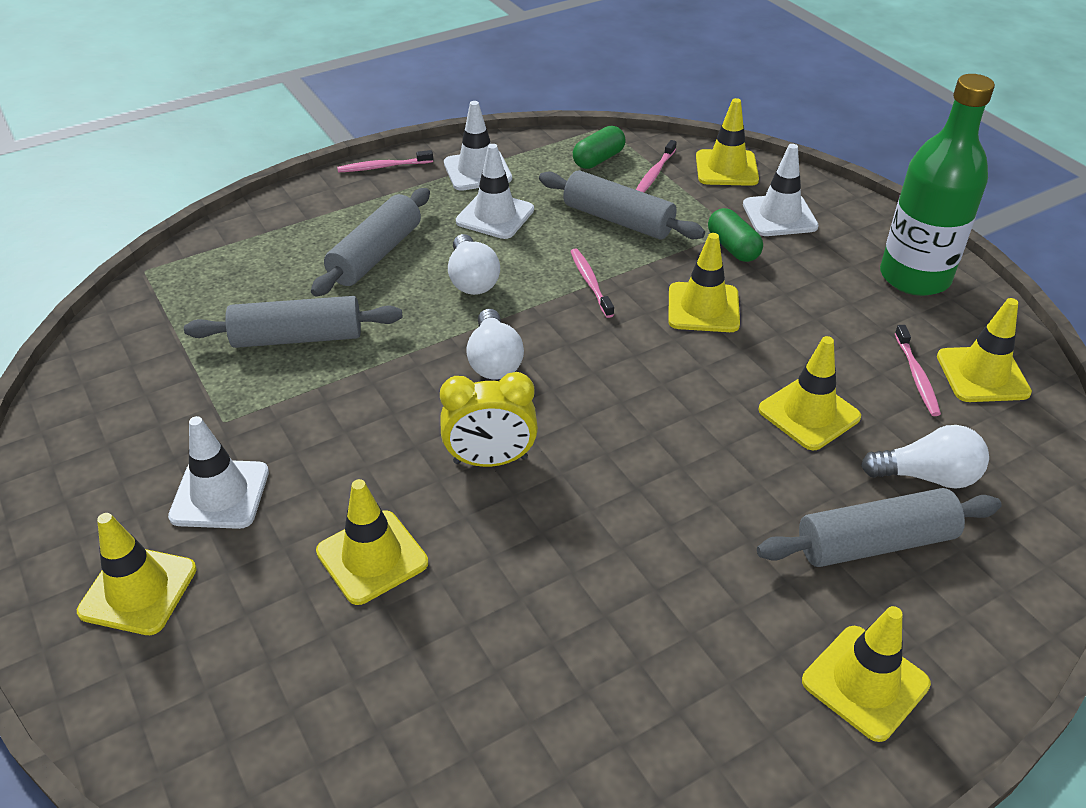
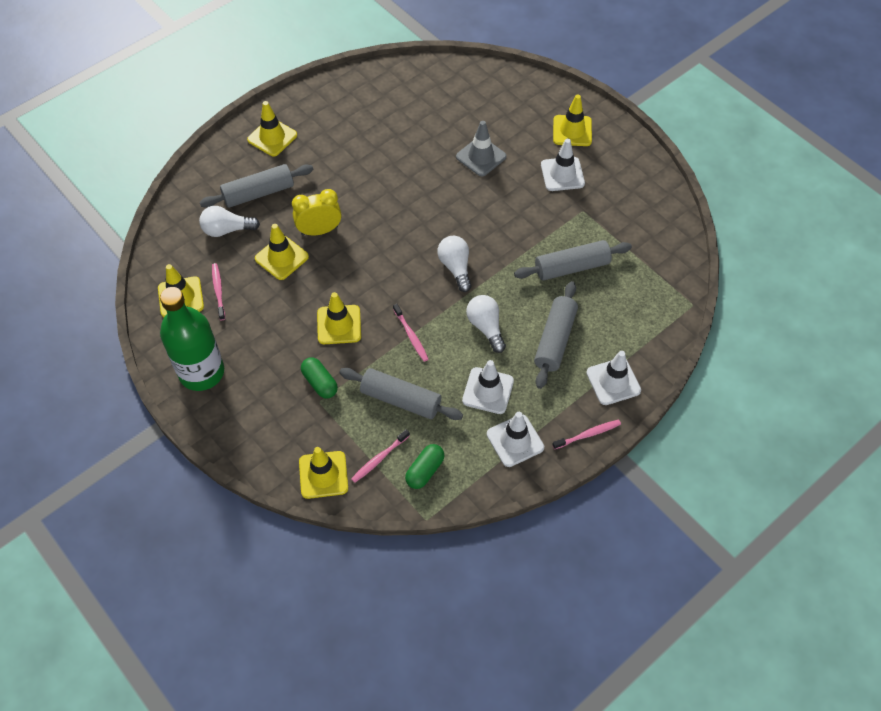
camera: 170 degrees right, 15 degrees up
(372, 557) = (481, 157): yellow traffic cone -> grey traffic cone
(490, 460) = (442, 208): yellow clock -> yellow clock (319, 230)
(654, 174) = (379, 459): pink toothbrush -> pink toothbrush turned 150 degrees counterclockwise
(779, 216) = (285, 422): white traffic cone -> white traffic cone (613, 381)

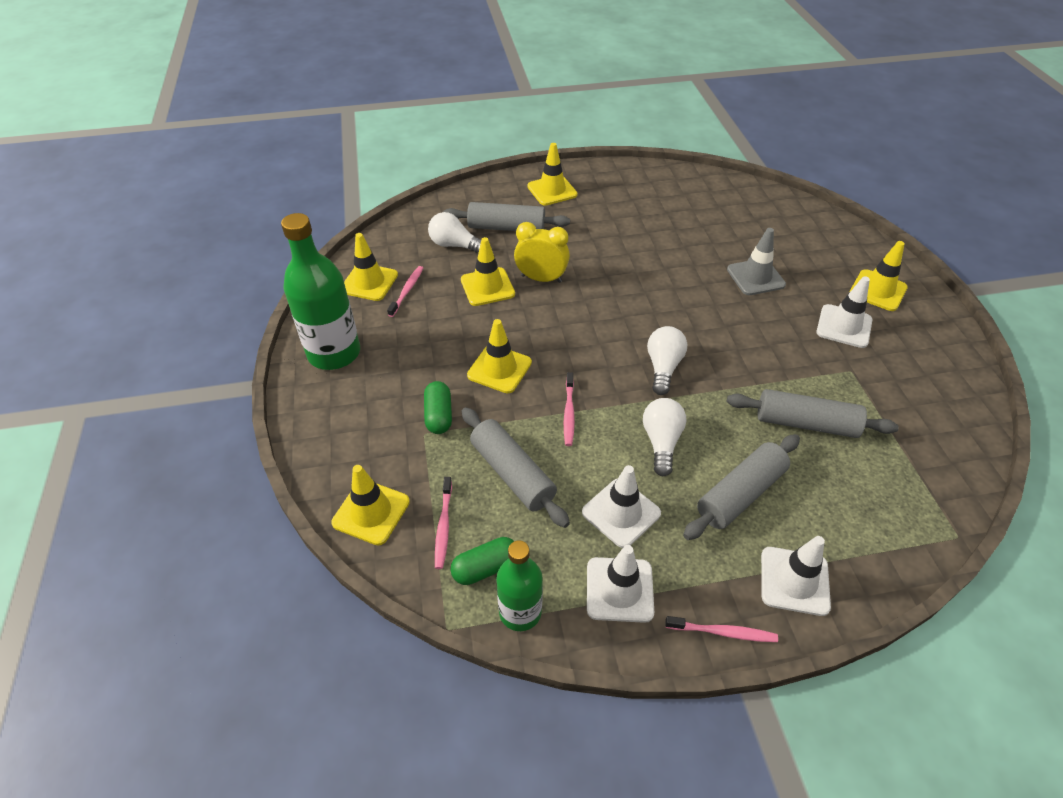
camera: 30 degrees right, 10 degrees down
(379, 459) = (443, 526): pink toothbrush -> pink toothbrush turned 75 degrees counterclockwise
(463, 486) = (520, 612): none -> green bottle

